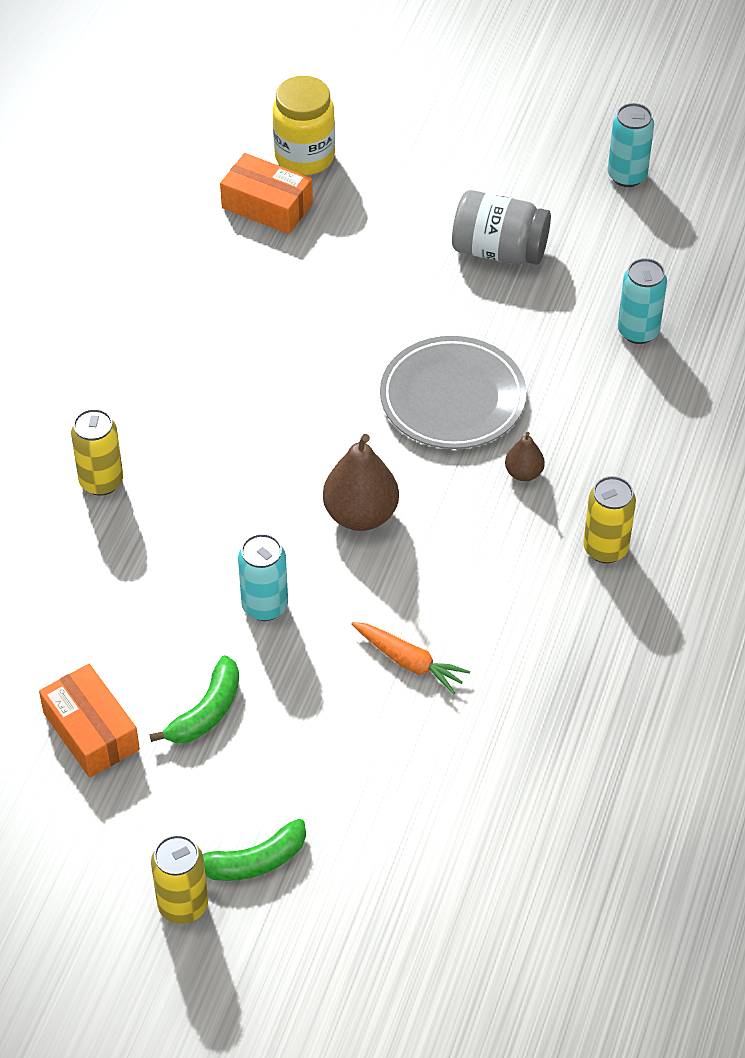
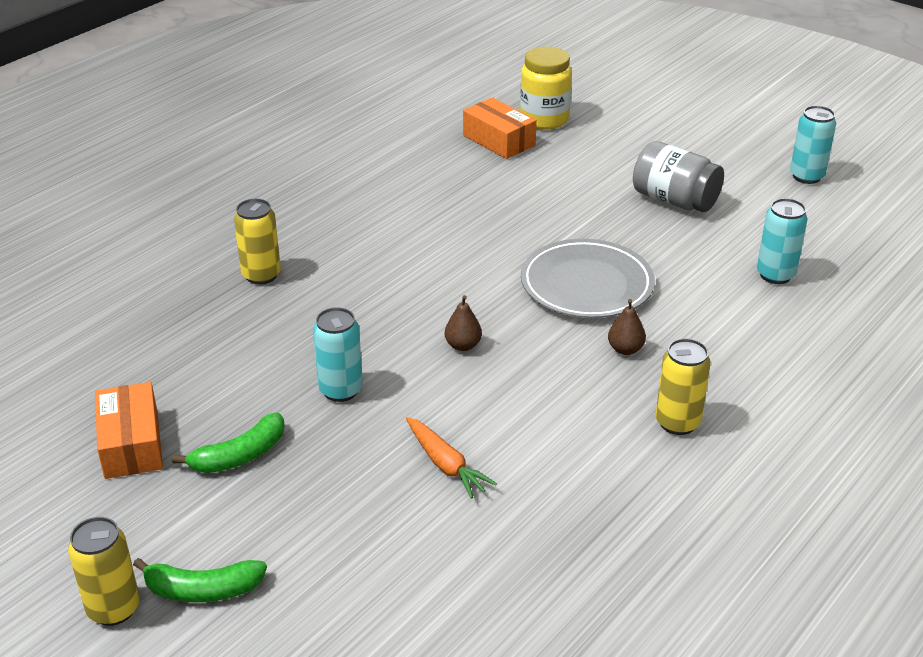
camera: 20 degrees right, 15 degrees down
(360, 515) = (463, 345): brown pear -> brown pear, size x0.53

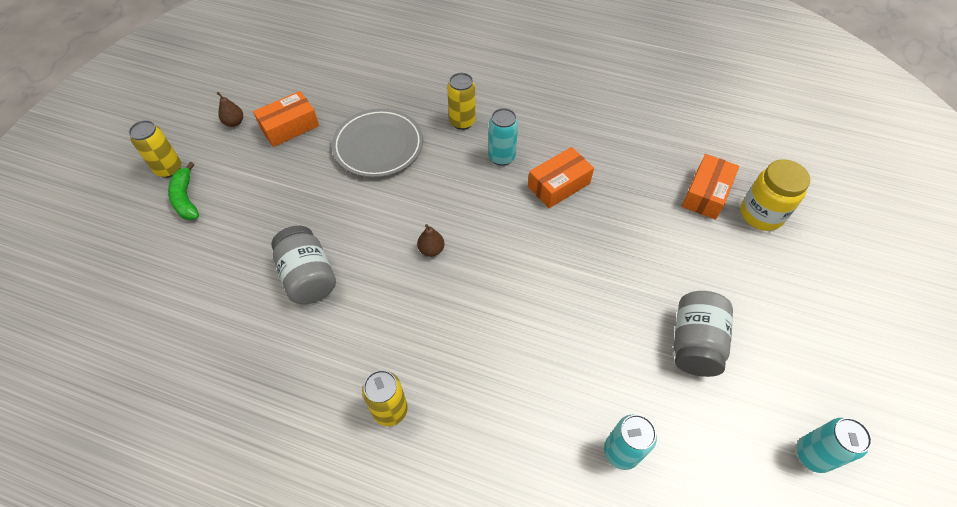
camera: 70 degrees right, 20 degrees up
(239, 456) = (291, 175): green banana -> none
(340, 390) = (363, 200): turquoise can -> turquoise can (501, 157)
(423, 227) = (559, 185): none -> orange box
(445, 464) = (308, 277): orange carrot -> grey jar
(586, 285) = (536, 307): grey plate -> grey plate (378, 146)
(625, 349) = (465, 353): brown pear -> brown pear (234, 122)

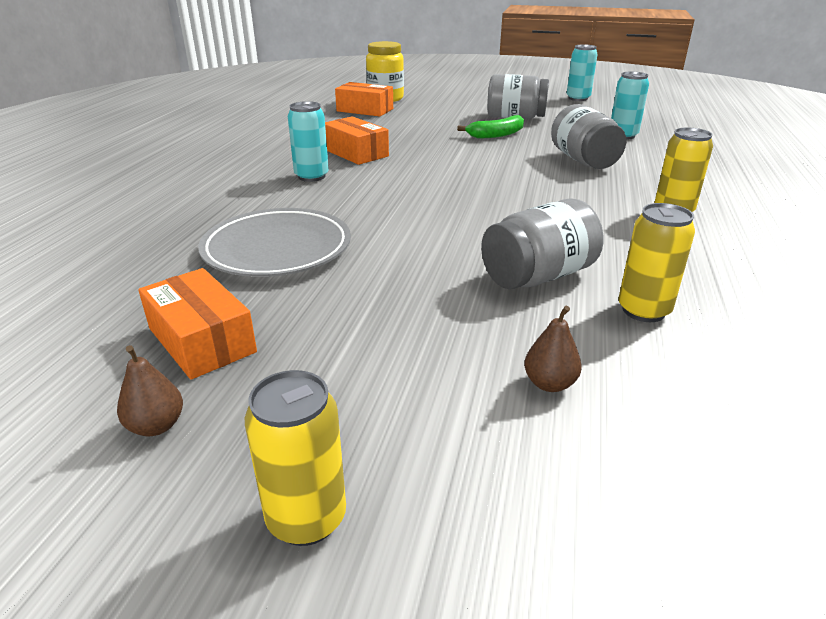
camera: 95 degrees left, 25 degrees down
(186, 198) = (407, 454): green banana -> green banana (496, 135)
(431, 250) = (461, 204): brown pear -> brown pear (549, 384)
(462, 122) = (242, 198): yellow can -> yellow can (643, 310)
(530, 375) = (583, 160): none -> grey jar

